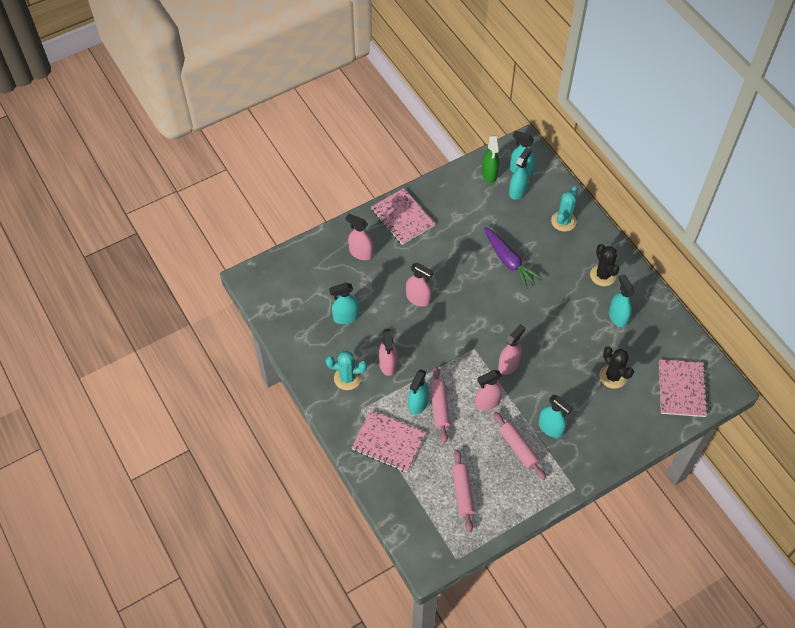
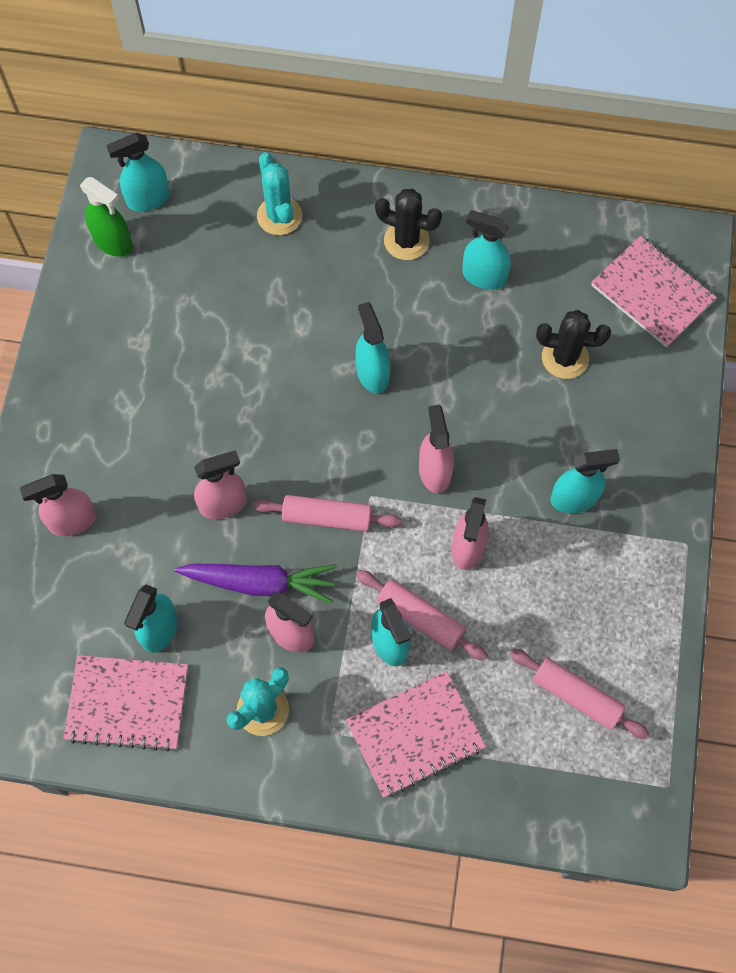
camera: 50 degrees left, 10 degrees up
(402, 217) = (70, 414): pink notebook -> pink notebook (127, 703)
(509, 261) = (276, 336): purple carrot -> purple carrot (260, 583)
(517, 191) = (176, 230): turquoise spray bottle -> turquoise spray bottle (372, 373)
(518, 448) = (569, 565): pink rolling pin -> pink rolling pin (327, 517)

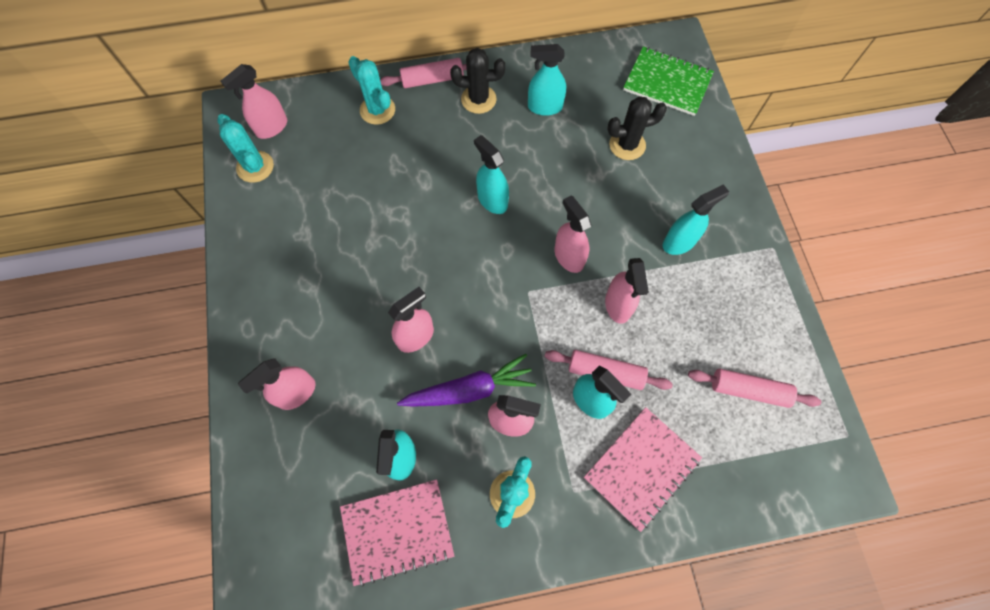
camera: 20 degrees left, 0 degrees up
(113, 242) = (255, 167): green spray bottle -> turquoise cactus
(148, 199) = (271, 127): turquoise spray bottle -> pink spray bottle
(327, 517) = (501, 319): pink rolling pin -> pink rolling pin (432, 79)
(652, 293) = (667, 83): pink notebook -> green notebook

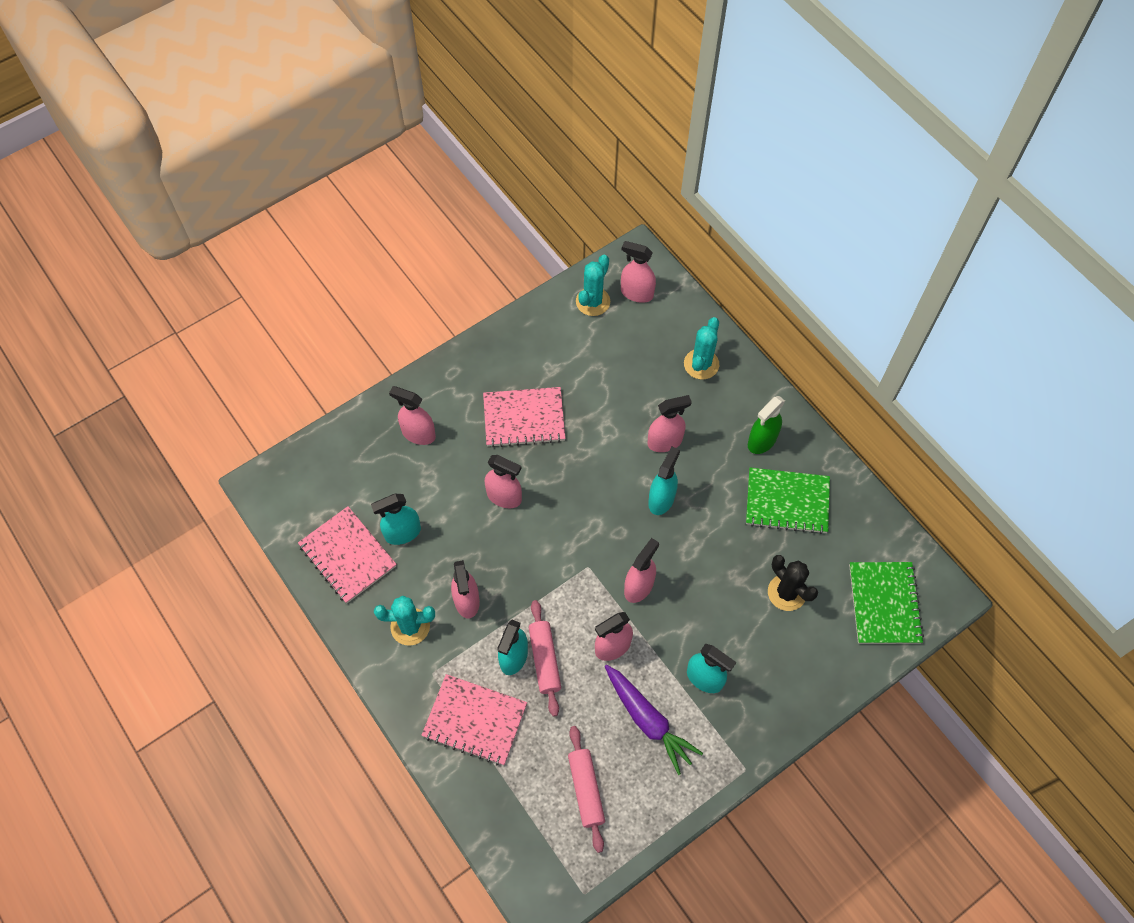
camera: 65 degrees right, 5 degrees down
(341, 282) = (524, 418): none -> pink notebook
(432, 79) = (760, 392): pink rolling pin -> none
(437, 172) = (665, 442): none -> pink spray bottle
(470, 389) = (479, 558): purple carrot -> purple carrot (648, 720)
(478, 99) = (761, 441): black cactus -> green spray bottle
(544, 107) = (787, 501): turquoise spray bottle -> green notebook

